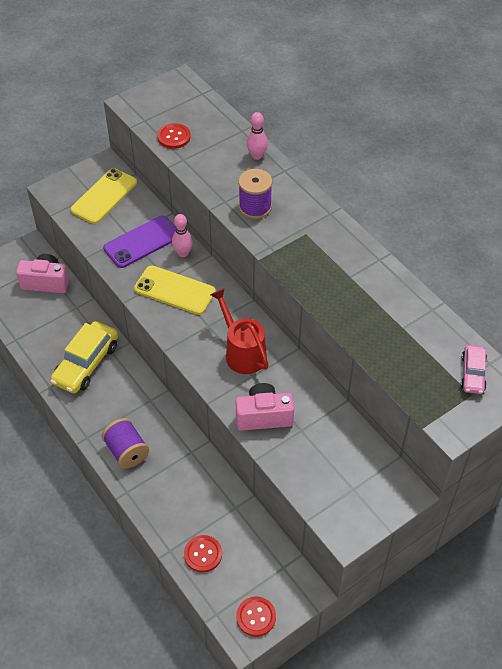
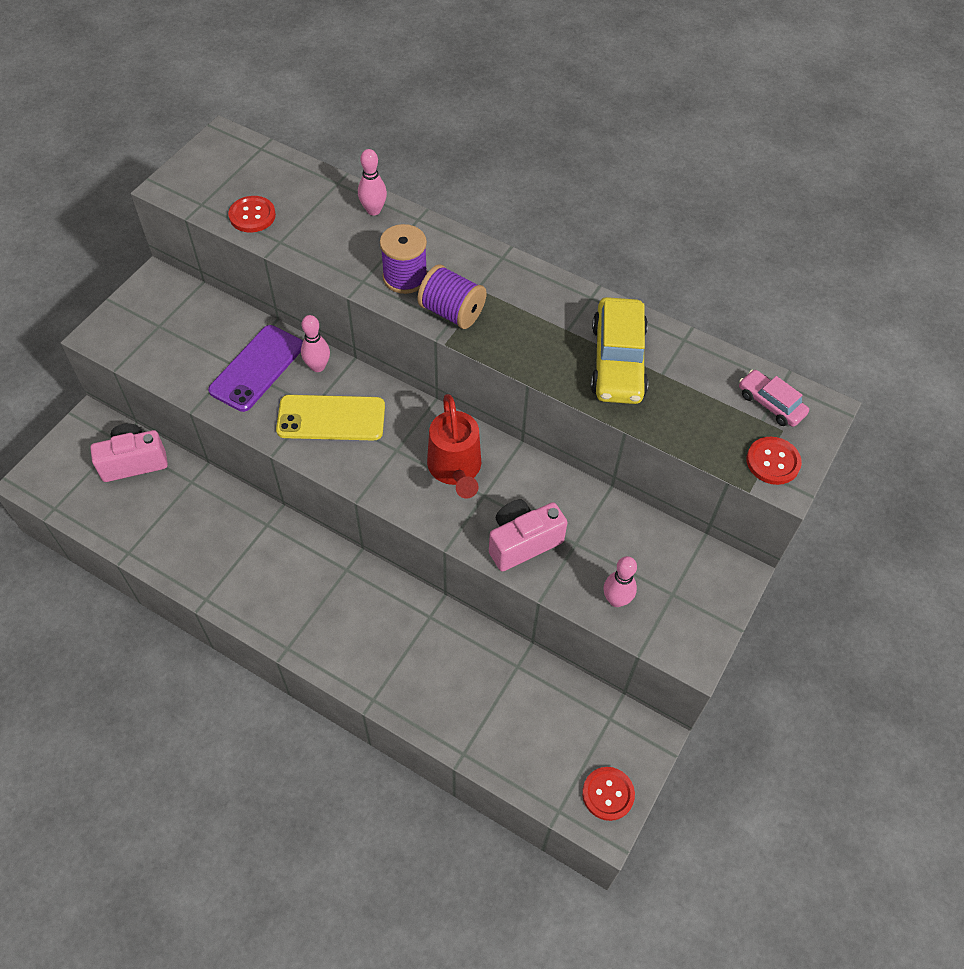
camera: 25 degrees left, 5 degrees up
(86, 363) = (240, 551): yellow car -> yellow car (617, 361)
(104, 196) = (176, 323): yellow phone -> none
(127, 451) = (348, 647): purple spool -> purple spool (452, 312)
(203, 554) = (507, 741): red button -> red button (773, 462)
(242, 352) = (456, 469): red watering can -> red watering can turned 135 degrees counterclockwise
(310, 478) = (616, 600): none -> pink bowling pin
(472, 373) = (770, 404): pink car -> pink car turned 150 degrees clockwise

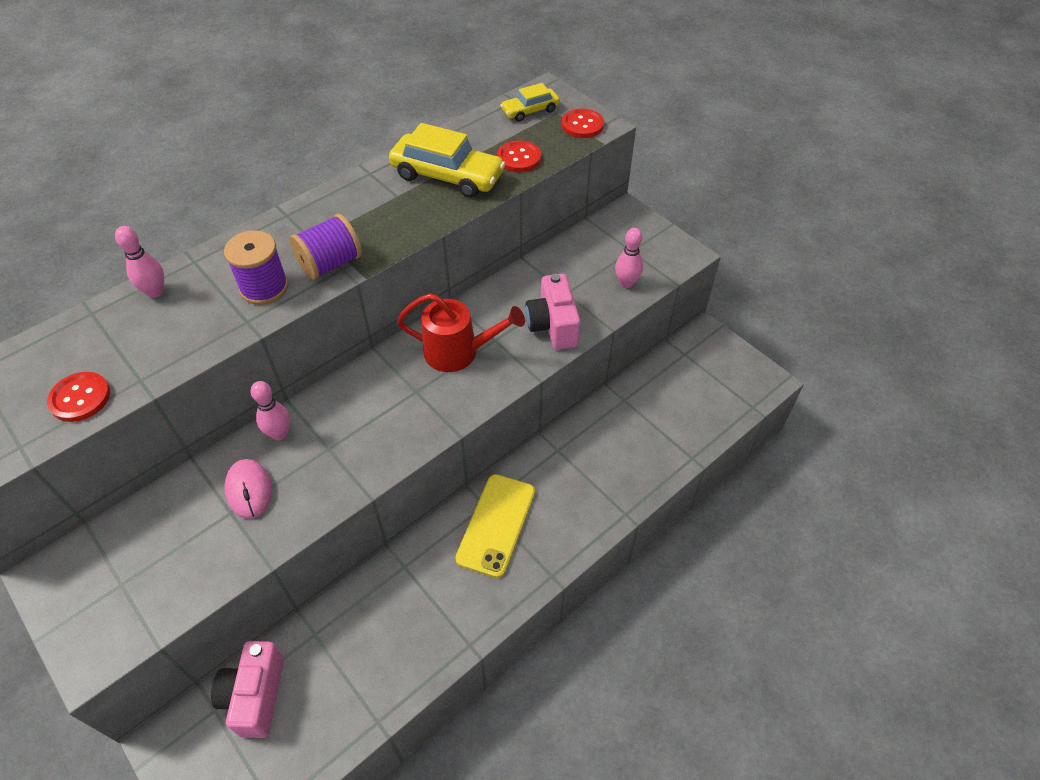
camera: 70 degrees left, 5 degrees down
(257, 368) = (249, 490): purple phone -> pink mouse
(331, 418) = (352, 436): yellow phone -> yellow phone (496, 525)
(608, 794) = (745, 373): red button -> red button (519, 158)
(770, 404) = (530, 111): pink car -> yellow car

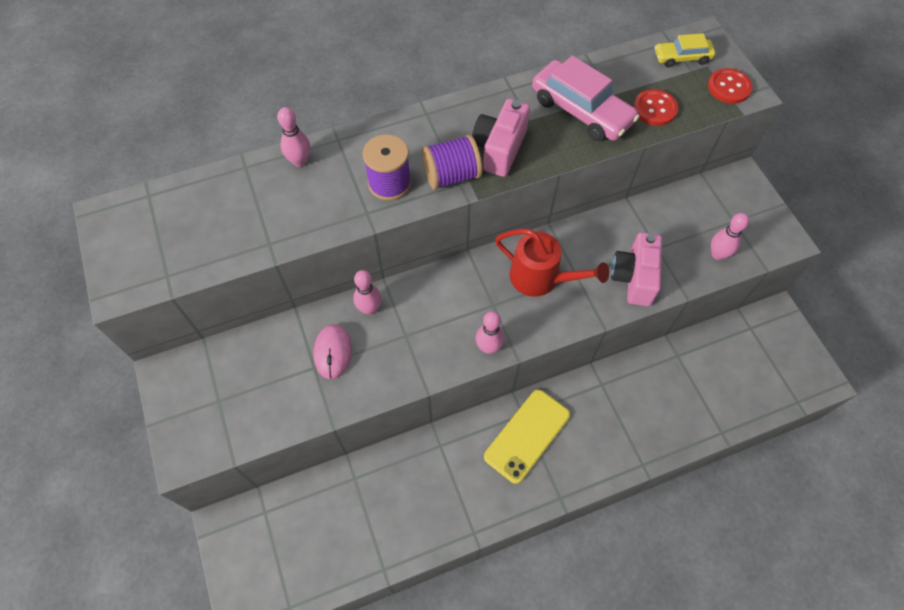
camera: 20 degrees right, 10 degrees up
(80, 398) = (220, 246): red button -> none
(255, 695) = (297, 512): pink camera -> pink camera (499, 149)
(424, 433) = (488, 347): none -> pink bowling pin
(447, 176) = (581, 111): yellow car -> pink car

